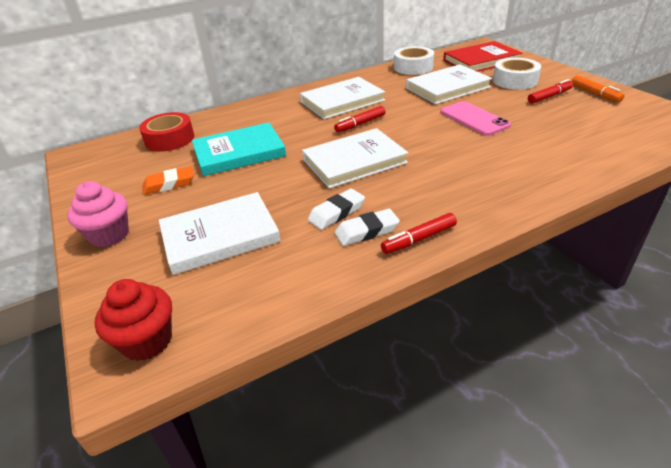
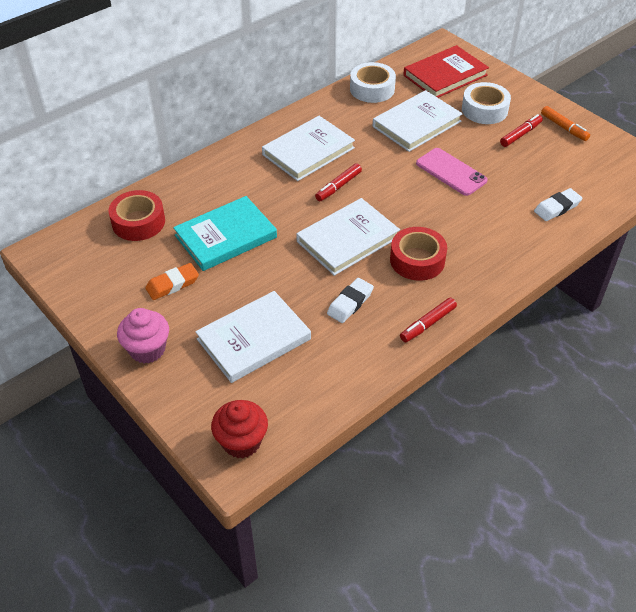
camera: 15 degrees left, 10 degrees up
(366, 231) = (382, 320): white eraser -> white eraser (557, 208)
(422, 182) = (417, 260): none -> red tape

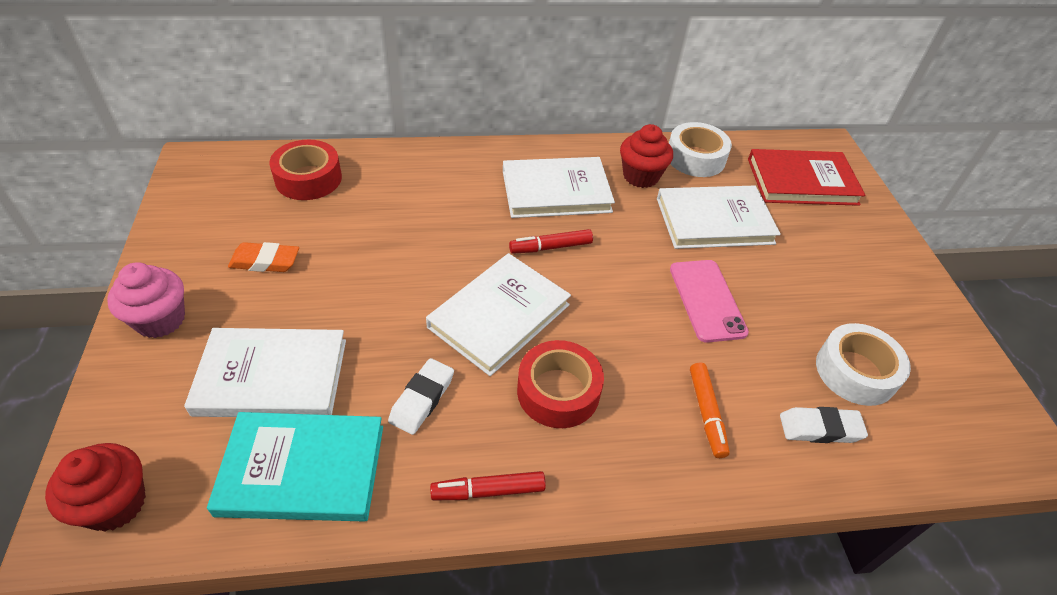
camera: 30 degrees right, 0 degrees up
(225, 236) = (373, 238): turquoise book -> turquoise book (302, 469)
(348, 239) = (499, 316): white book -> white book turned 45 degrees counterclockwise
(350, 117) = (641, 176): none -> red cupcake
(350, 303) = (422, 399): white eraser -> white eraser turned 45 degrees counterclockwise
(484, 110) = (820, 245): white tape -> white tape (855, 372)
(520, 135) = (846, 299): red marker -> none
(564, 128) = (919, 320): orange marker -> orange marker (706, 413)

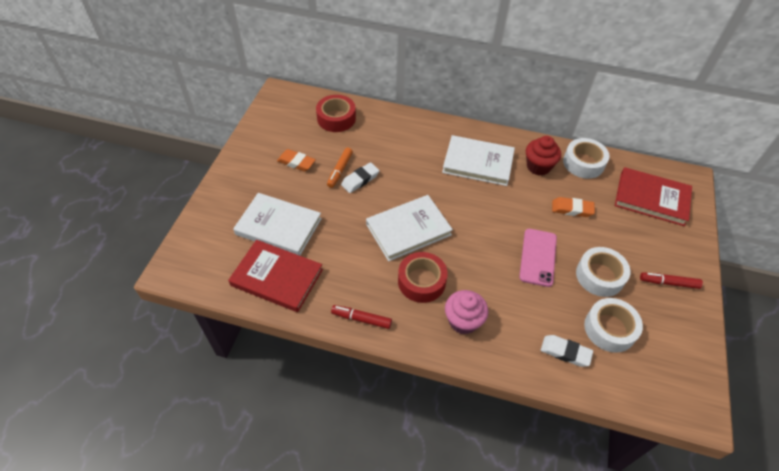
camera: 25 degrees right, 5 degrees up
(115, 504) = (191, 265): red cupcake -> none
(160, 320) = (236, 180): pink cupcake -> pink cupcake (463, 321)
(302, 469) = (277, 277): turquoise book -> red book
(422, 399) = (348, 262): white eraser -> white eraser (360, 180)
(550, 247) = (457, 197): red marker -> red marker (668, 283)
(706, 413) = (500, 321): orange marker -> orange marker (340, 170)
(714, 221) = (572, 209): white book -> orange eraser
(800, 301) = (599, 276): none -> white tape

